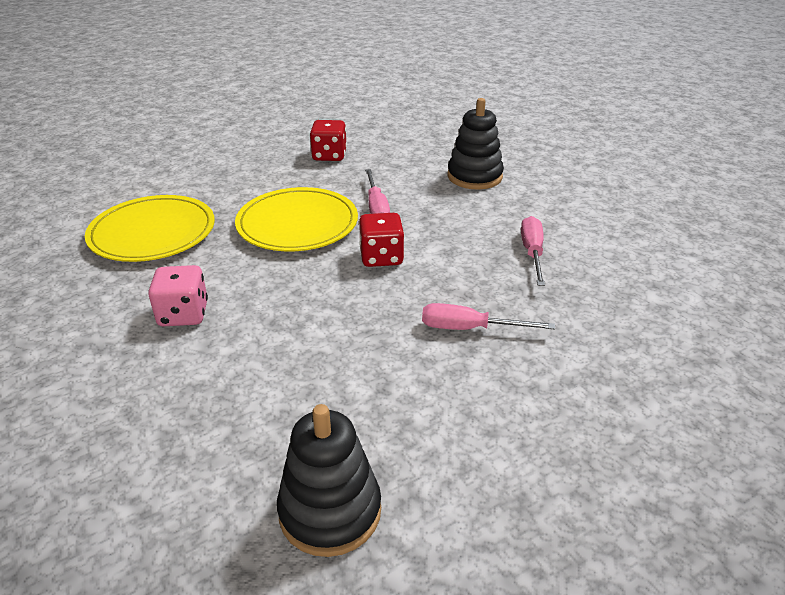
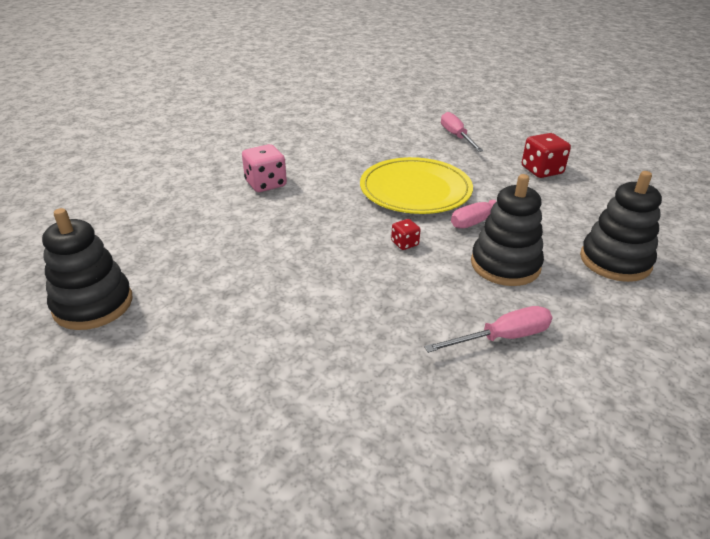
camera: 65 degrees right, 0 degrees up
(152, 233) = (348, 142): yellow plate -> none
(381, 257) = (404, 243): red dice -> red dice, size x0.55
(448, 220) = (505, 265): none -> black stacking toy
(469, 328) = (334, 322): pink screwdriver -> pink screwdriver (456, 136)

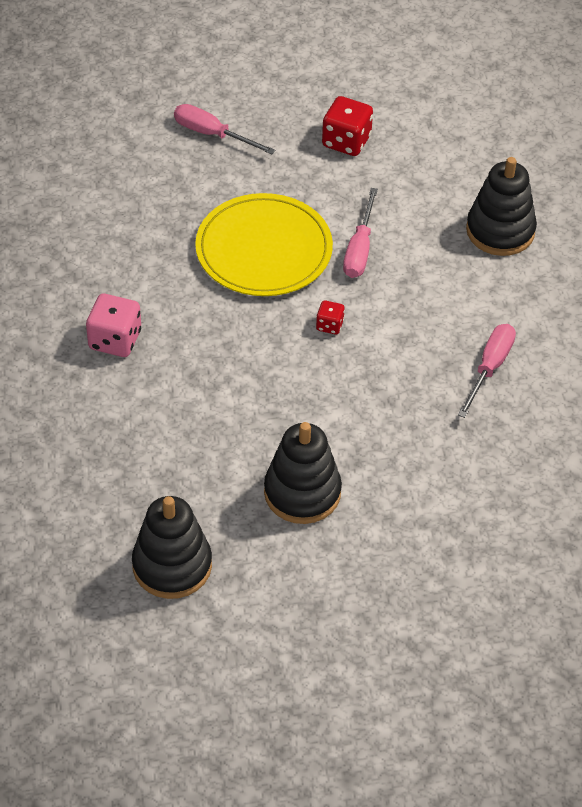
camera: 45 degrees left, 15 degrees up
(505, 265) = (428, 293): black stacking toy -> black stacking toy (302, 492)

